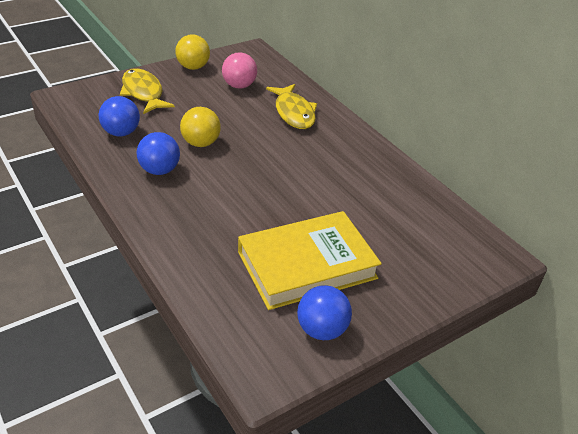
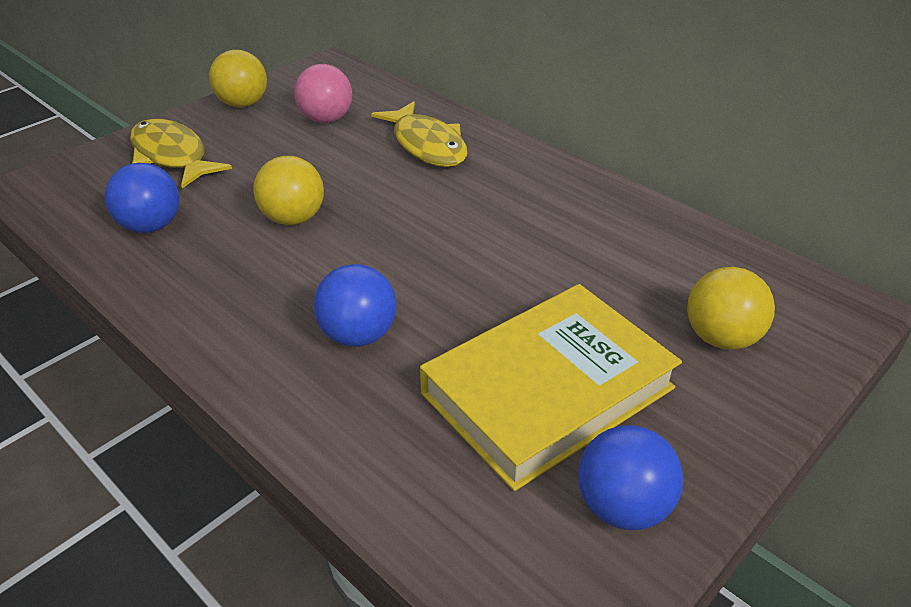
camera: 10 degrees left, 0 degrees up
(159, 170) = (236, 277): blue ball -> blue ball (358, 335)
(418, 258) = (721, 338): none -> yellow ball

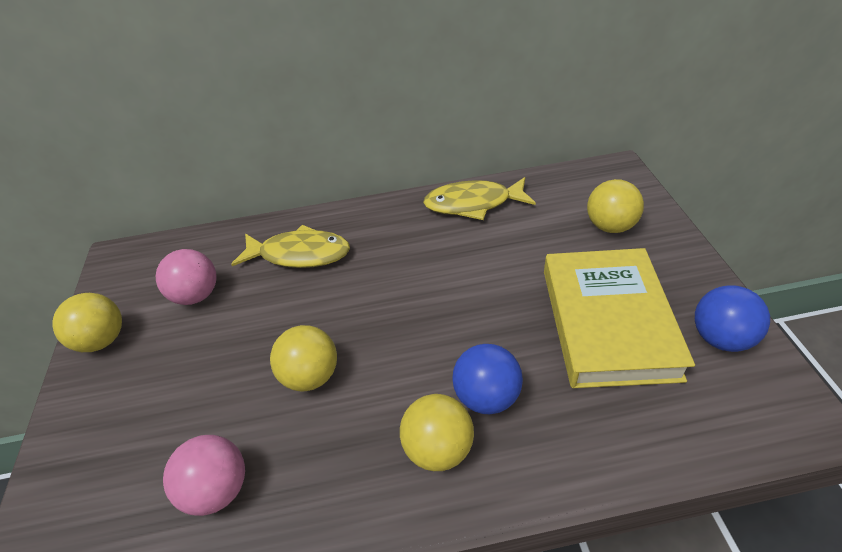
camera: 50 degrees left, 5 degrees up
(151, 226) = (217, 489): blue ball -> pink ball
(172, 156) = (121, 428): yellow fish -> yellow fish (473, 204)
(273, 328) = (438, 449): none -> yellow ball

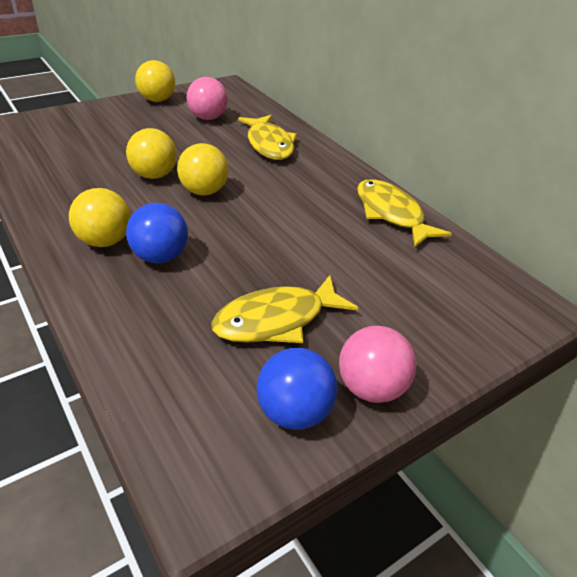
camera: 60 degrees right, 5 degrees down
(217, 489) = (58, 164): pink ball -> pink ball (371, 387)
(608, 322) = (277, 320): yellow book -> yellow fish
(610, 226) = (426, 309): yellow ball -> yellow ball (204, 191)

